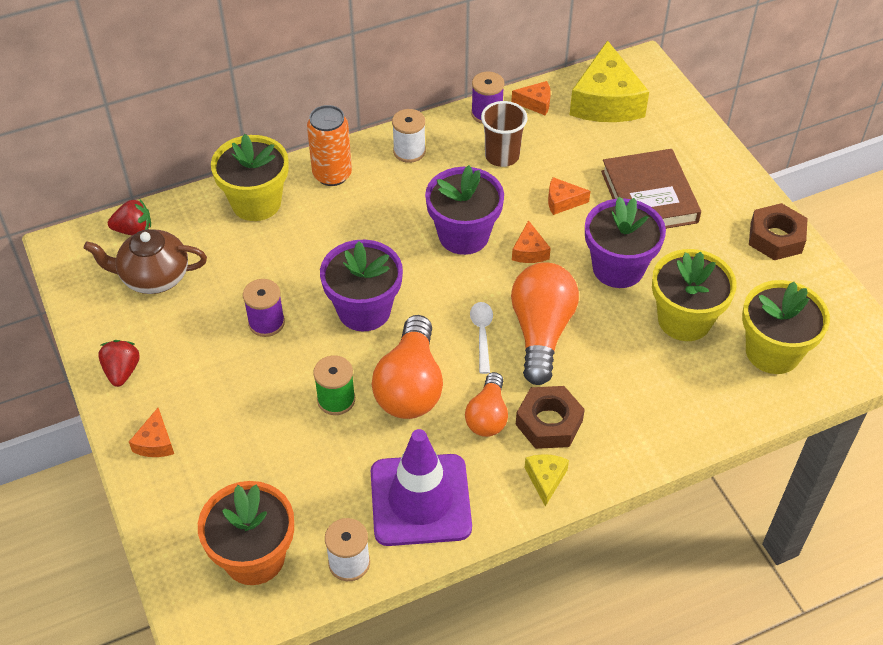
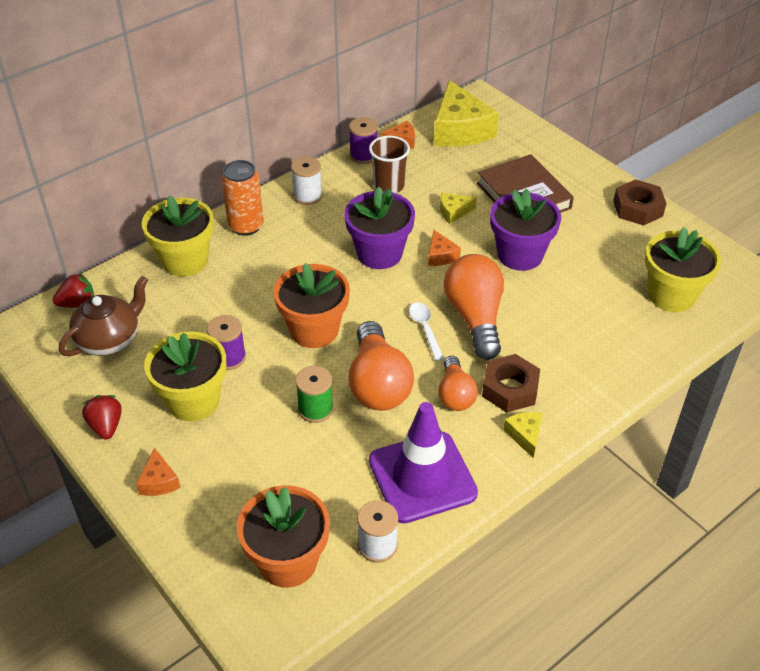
camera: 15 degrees left, 5 degrees down
(154, 277) = (110, 340): brown teapot -> brown teapot turned 150 degrees clockwise
(364, 310) = (314, 330): purple flower pot -> orange flower pot
(562, 201) = (453, 212): orange cheese -> yellow cheese
(684, 320) = (590, 284): yellow flower pot -> yellow flower pot (193, 401)

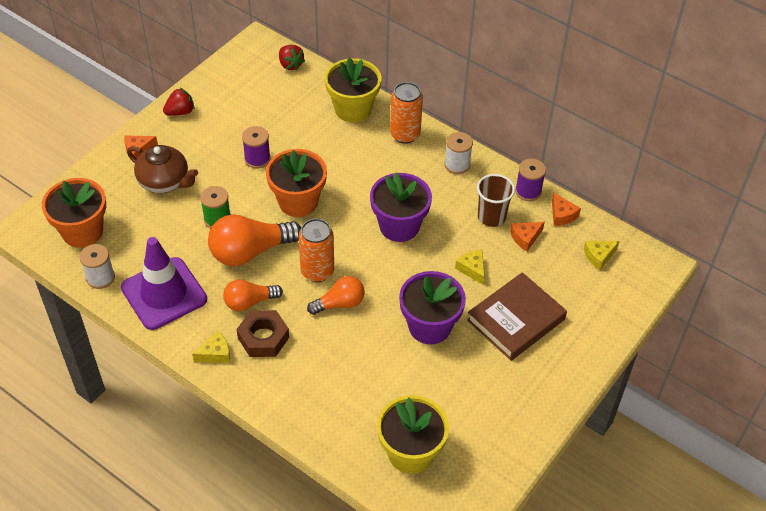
camera: 75 degrees right, 5 degrees up
(110, 340) = (259, 91): brown teapot -> brown teapot (165, 182)
(193, 401) = (211, 150): yellow flower pot -> none
(425, 329) = (317, 271): white spoon -> orange can
(440, 255) = (410, 268): orange cheese -> orange cheese (525, 238)
(460, 130) = (599, 256): yellow cheese -> yellow cheese, size x0.46
(475, 317) = (339, 303): orange light bulb -> orange light bulb, size x0.60
(637, 208) = (532, 418): brown nut -> none

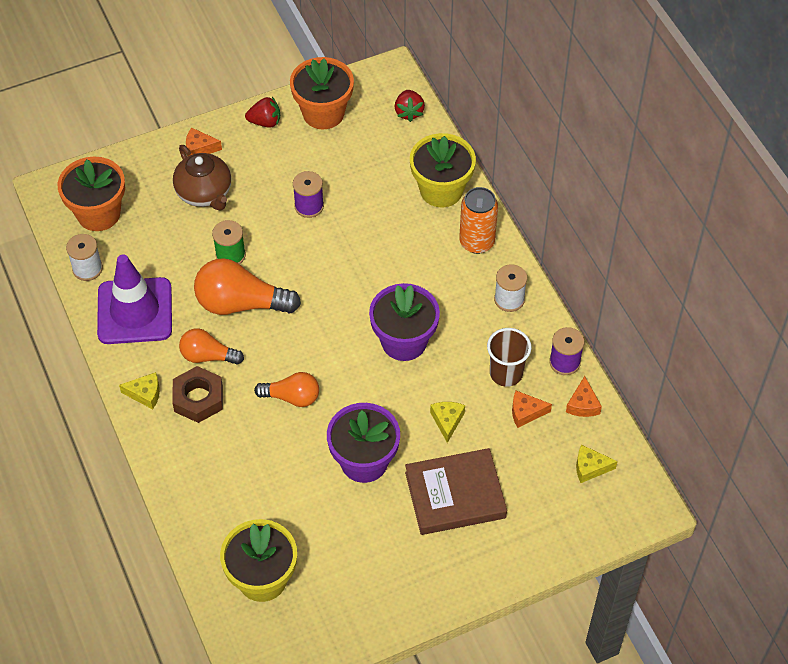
camera: 30 degrees right, 5 degrees up
(298, 202) = (320, 270): orange flower pot -> orange flower pot (323, 113)
(317, 271) = (292, 353): orange can -> none

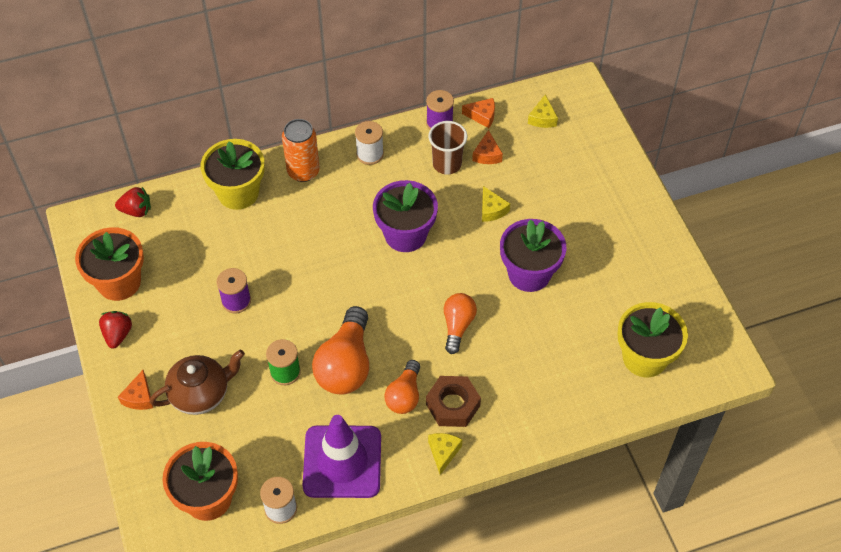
camera: 85 degrees left, 0 degrees up
(447, 421) = (492, 210): yellow cheese -> yellow cheese turned 120 degrees counterclockwise
(455, 495) = (565, 210): brown book -> none

